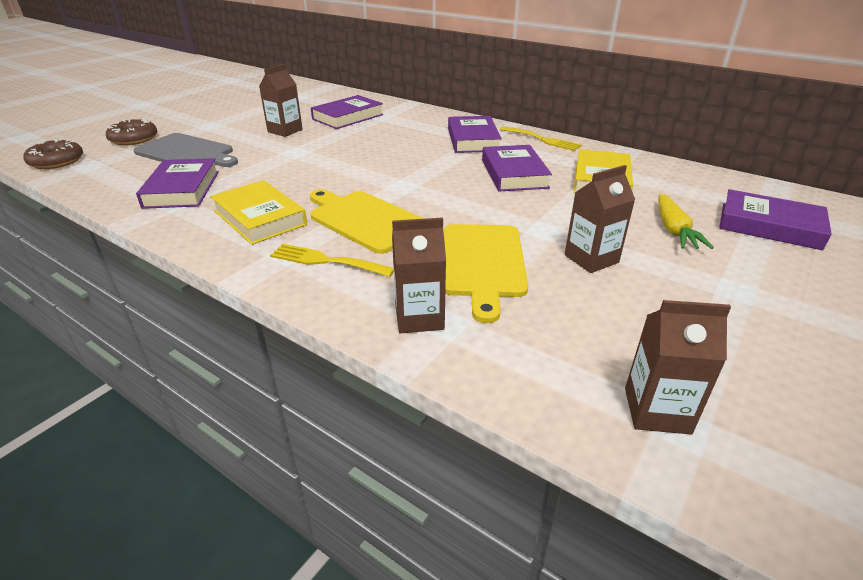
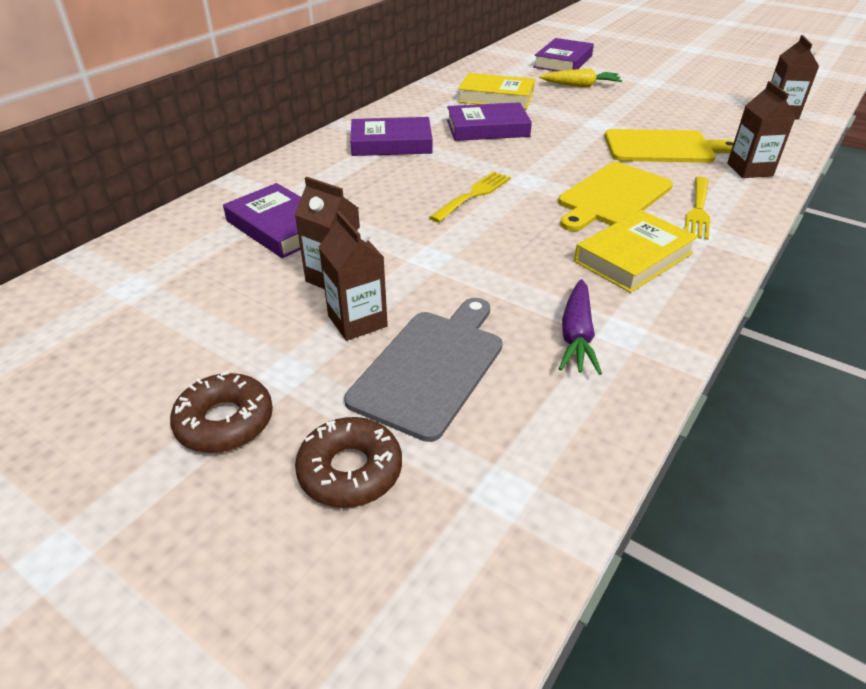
camera: 90 degrees left, 5 degrees up
(57, 161) = (486, 563): brown donut -> brown donut (225, 422)
(182, 189) = (576, 336): purple book -> purple carrot
(542, 139) = (394, 111): yellow fork -> yellow fork (473, 195)
(591, 259) = (636, 113): brown carton -> brown carton (357, 321)

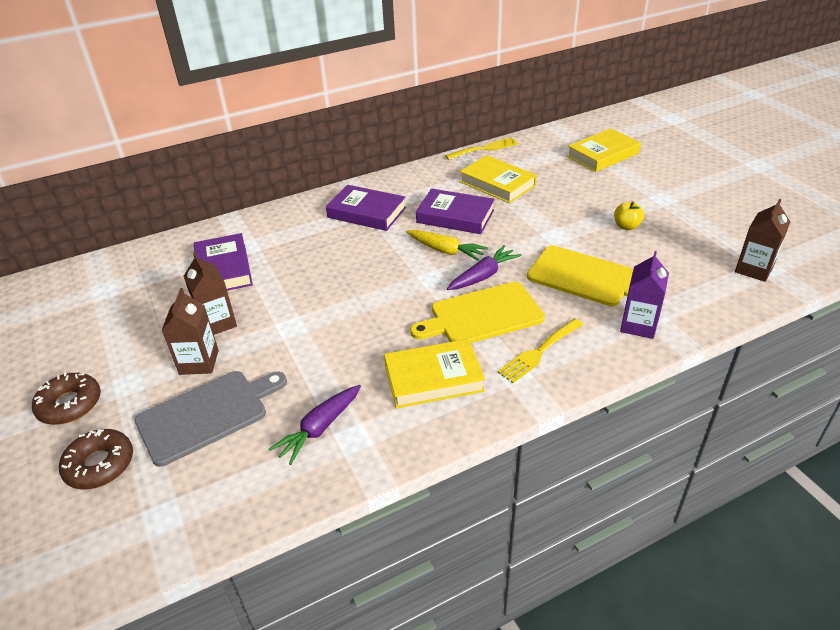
camera: 30 degrees right, 0 degrees up
(473, 195) = (376, 280): yellow fork -> yellow fork (484, 149)
(563, 61) = (602, 155): purple book -> yellow book
(574, 167) = (483, 276): none -> purple carrot
(581, 86) = (587, 188): yellow carrot -> yellow carrot (446, 251)
(648, 105) = (626, 226): none -> yellow apple
(749, 170) = (638, 325): brown carton -> purple carton

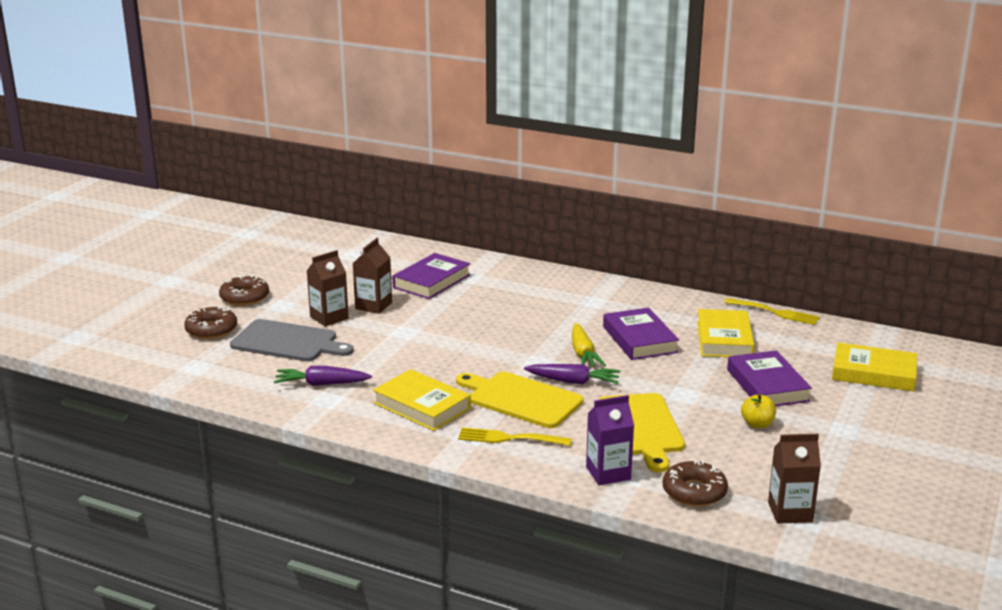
camera: 50 degrees right, 15 degrees down
(366, 212) = (583, 302): purple book -> purple book (767, 385)
(697, 297) = (694, 492): none -> brown donut

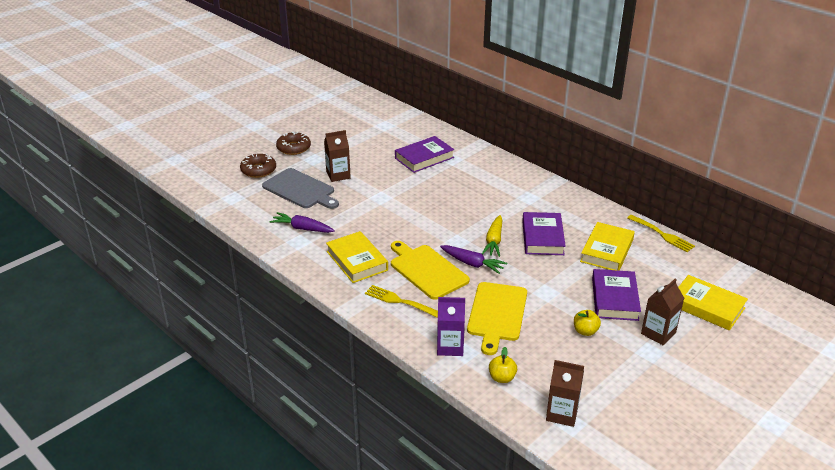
camera: 20 degrees right, 10 degrees up
(373, 306) = (373, 171): brown carton -> brown carton (658, 333)
(694, 492) = (502, 378): brown donut -> yellow apple

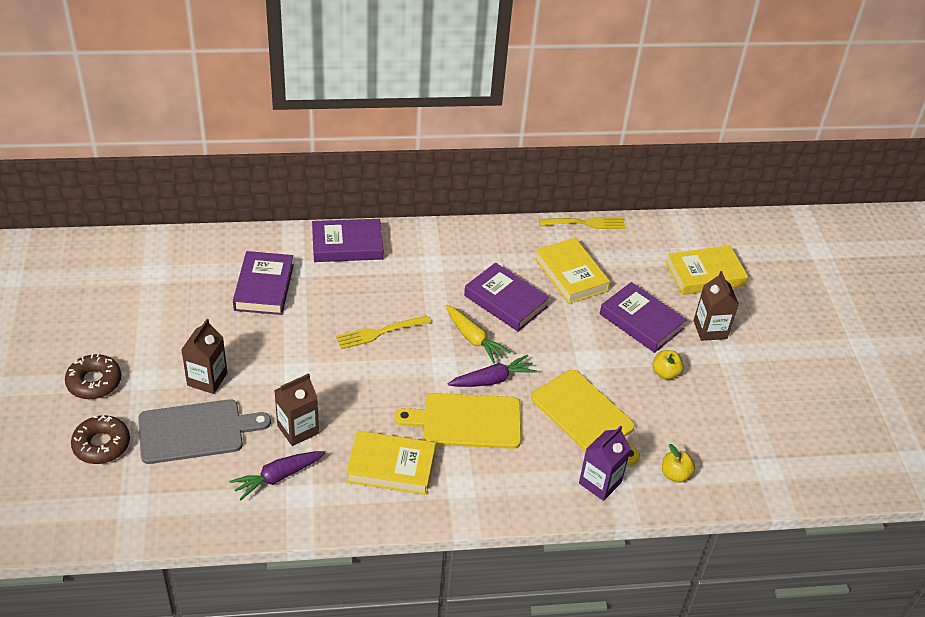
camera: 55 degrees left, 10 degrees up
(399, 301) = (494, 476): yellow fork -> yellow fork (379, 332)
(496, 165) = (347, 245): none -> purple book
(562, 413) = (753, 466): brown carton -> brown carton (298, 429)

